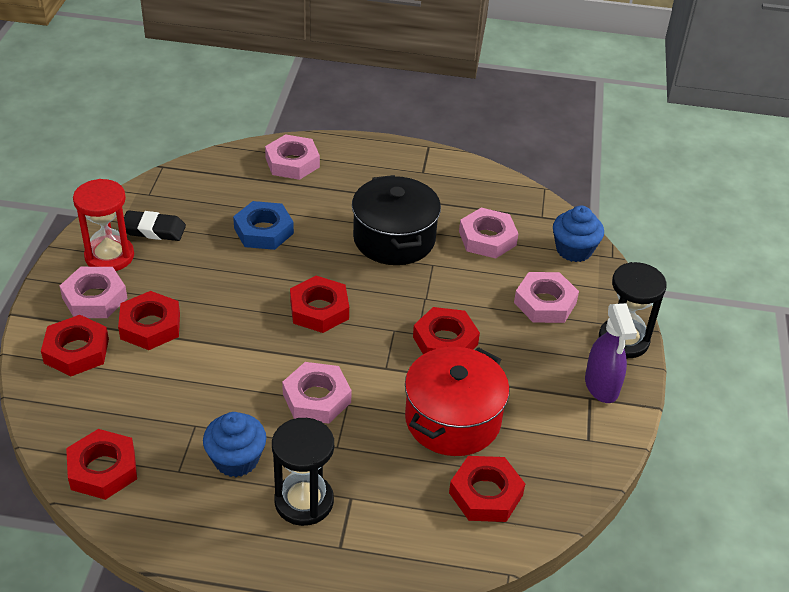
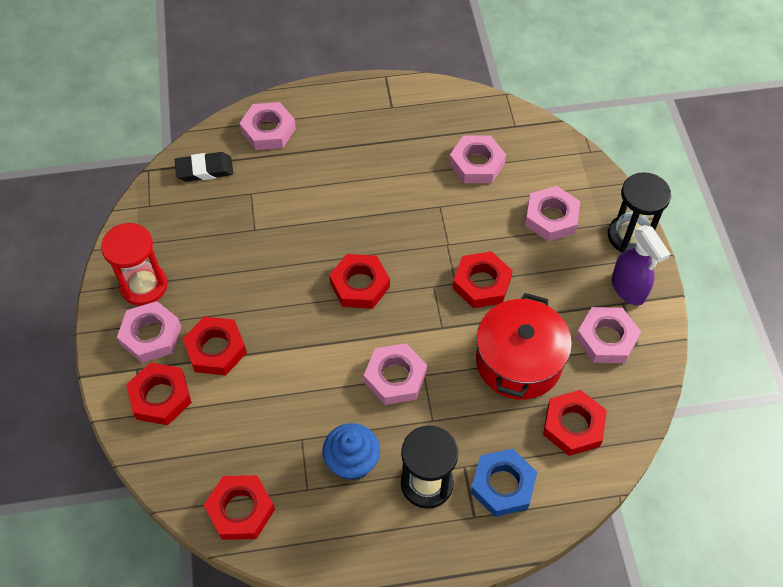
camera: 15 degrees left, 15 degrees up
(153, 230) = (172, 244): black eraser -> black eraser (204, 170)
(263, 231) = (274, 215): blue nut -> blue nut (503, 485)
(394, 239) = (395, 188): black pot -> none
(557, 424) = (606, 338): none -> pink nut
(574, 250) = (555, 154): blue cupcake -> none

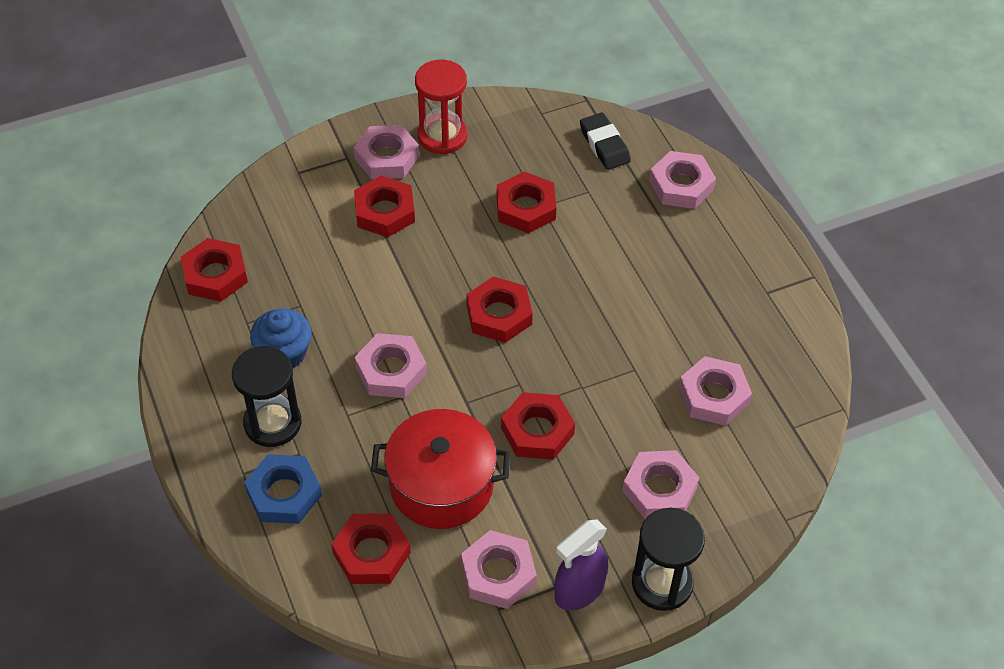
camera: 75 degrees right, 5 degrees down
(160, 397) = (321, 183): red nut -> red nut (525, 207)

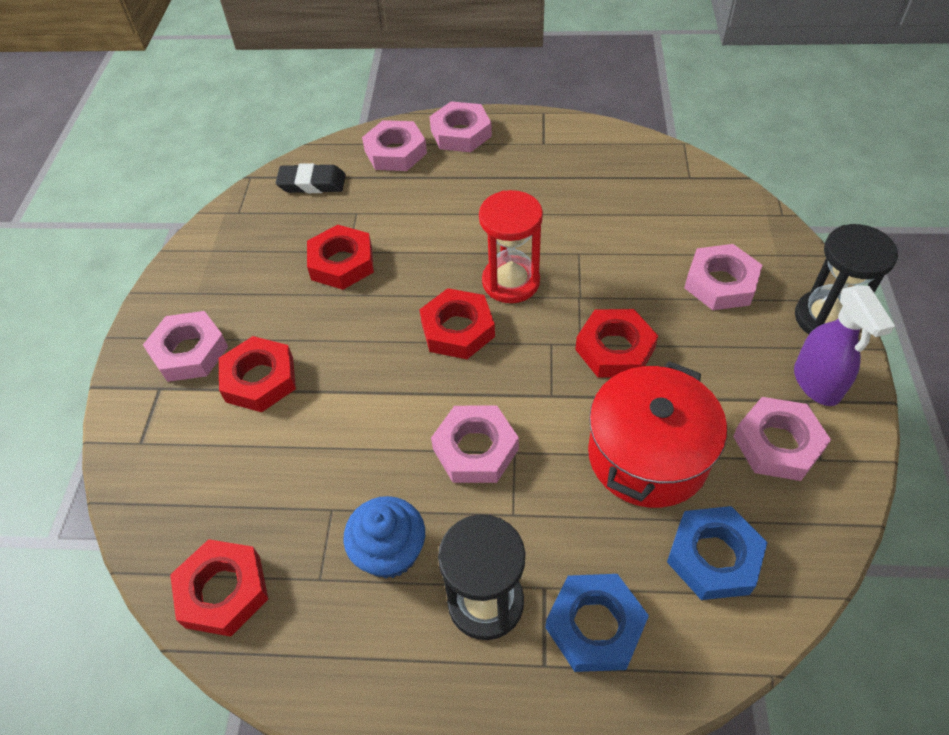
camera: 60 degrees left, 0 degrees up
(371, 553) = (713, 557): red nut -> blue nut
(442, 136) = (201, 295): red hourglass -> red hourglass (511, 282)
(713, 396) = (634, 212): pink nut -> pink nut (461, 133)

